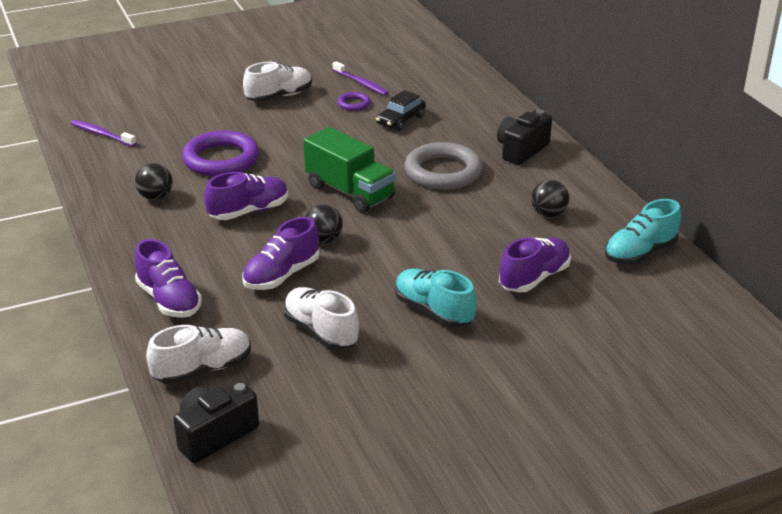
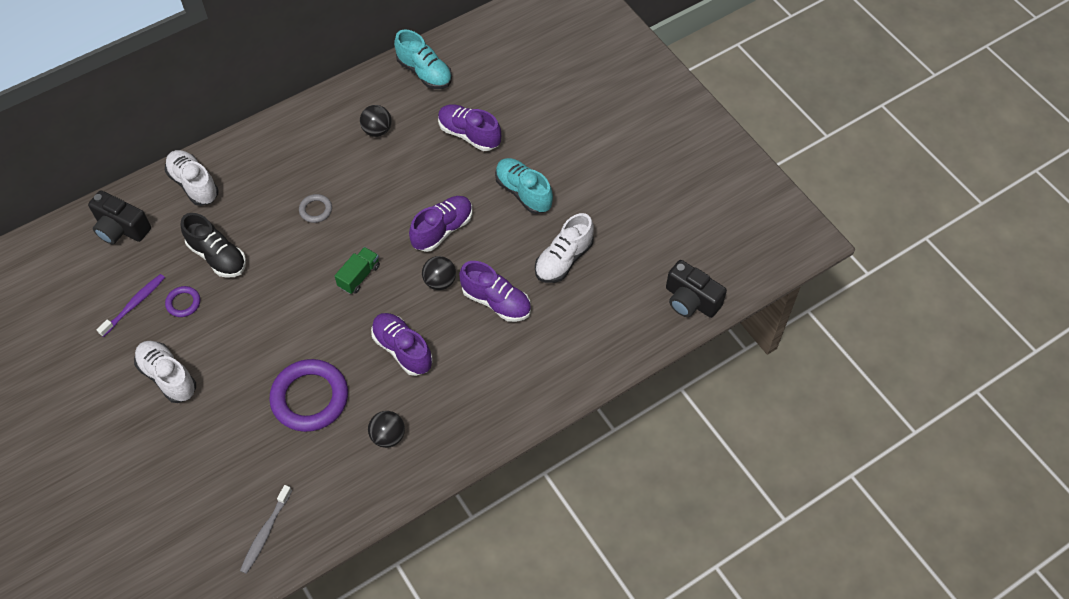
camera: 100 degrees left, 25 degrees up
(102, 134) = (265, 533): purple toothbrush -> grey toothbrush
(169, 300) = (546, 375): purple shoe -> purple shoe (442, 230)
(203, 369) = (625, 326): white shoe -> white shoe (194, 184)
(349, 192) = (359, 276): green truck -> green truck, size x0.54
(401, 120) = (217, 256): black car -> black shoe
(433, 311) = (523, 192): turquoise shoe -> turquoise shoe turned 105 degrees clockwise
(443, 172) = (316, 210): grey ring -> grey ring, size x0.47
(521, 150) = (271, 155): black camera -> black camera (121, 228)

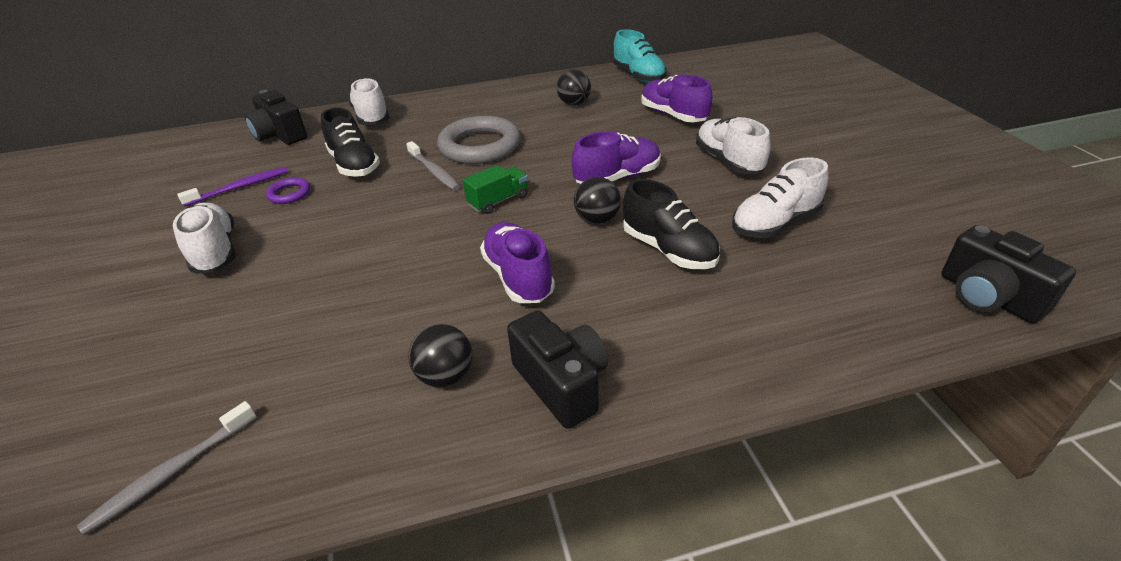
camera: 20 degrees right, 20 degrees down
(291, 251) = (434, 171): none -> grey toothbrush
(310, 398) = (364, 306): purple ring -> none
(316, 210) = (480, 146): grey ring -> grey ring, size x2.14
(457, 424) = (562, 383): none -> black camera
(496, 301) = (669, 250): purple shoe -> black shoe
(523, 192) = (728, 161): turquoise shoe -> white shoe

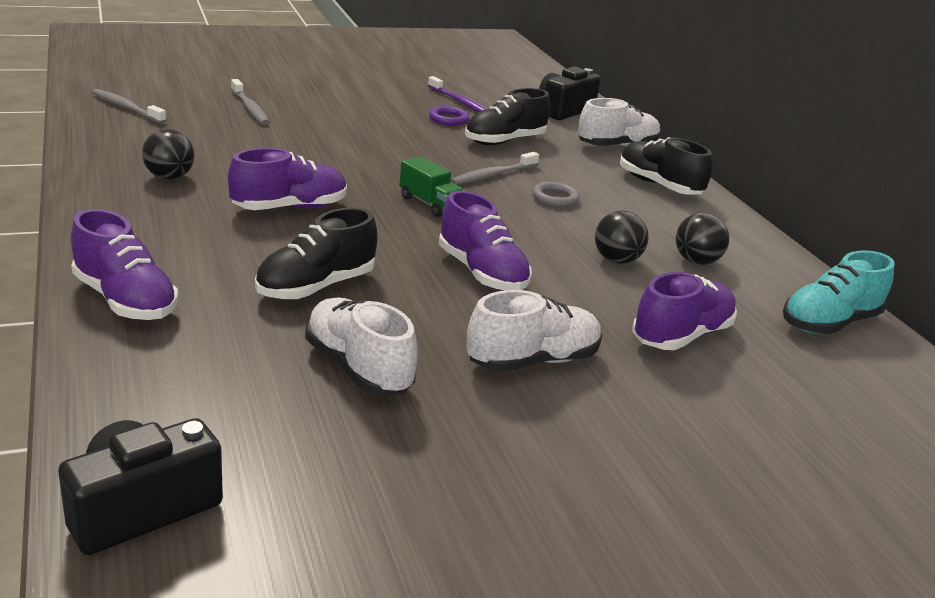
camera: 80 degrees right, 10 degrees down
(213, 337) = (250, 108): none -> grey toothbrush
(215, 252) = (359, 101): white shoe -> none
(451, 106) = (658, 185): none -> black shoe
(480, 146) = (555, 198): grey ring -> grey ring, size x0.47
(562, 383) = (136, 218): black camera -> none
(597, 220) = (385, 252): black ball -> black ball (616, 260)
(739, 356) = (125, 300): none -> purple shoe

